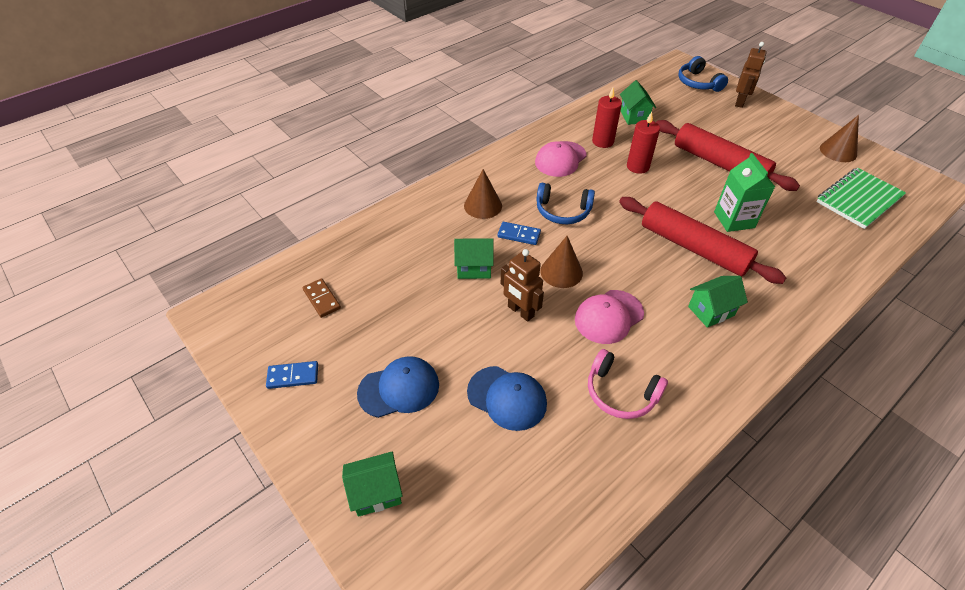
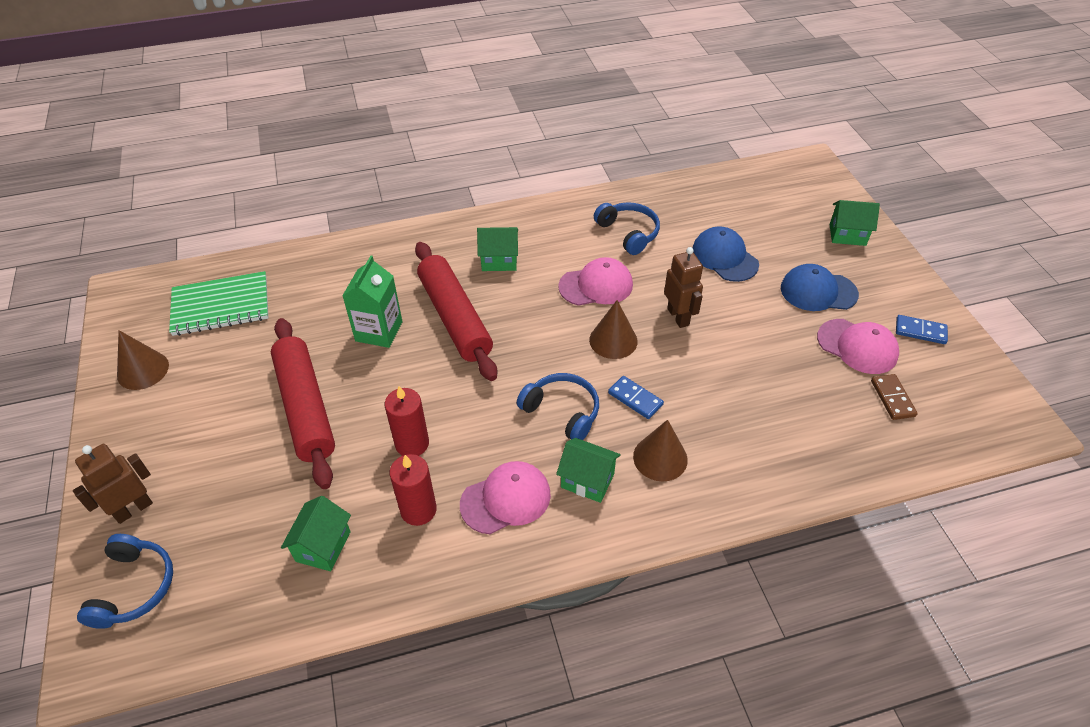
camera: 155 degrees left, 0 degrees up
(354, 338) = (857, 346): none -> pink cap
(474, 268) = (707, 376): green house -> green house (587, 480)
(620, 393) = (628, 233): pink headphones -> blue headphones

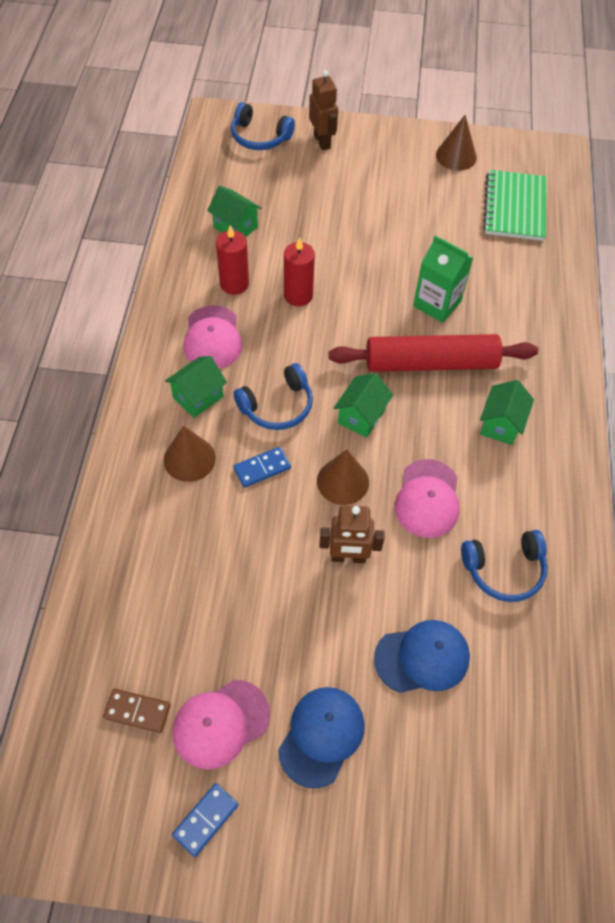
camera: 110 degrees right, 10 degrees up
(306, 407) = (369, 240): red rolling pin -> none
(847, 235) = (406, 851): green house -> green house (361, 416)

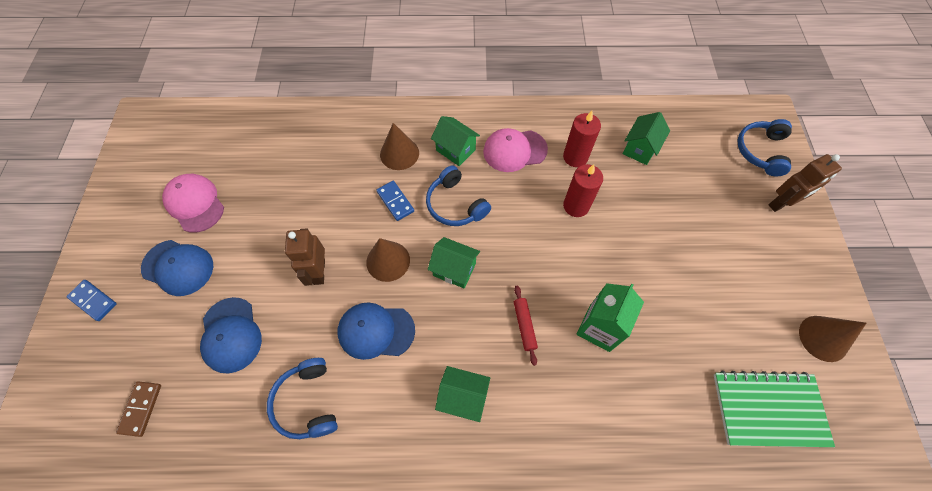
camera: 85 degrees right, 5 degrees up
(137, 711) = (208, 156): brown domino -> brown domino (141, 408)
(205, 820) = (133, 205): blue domino -> blue domino (93, 301)
(427, 498) = (376, 331): pink cap -> blue cap
(430, 363) = (524, 325): red rolling pin -> red rolling pin, size x0.41

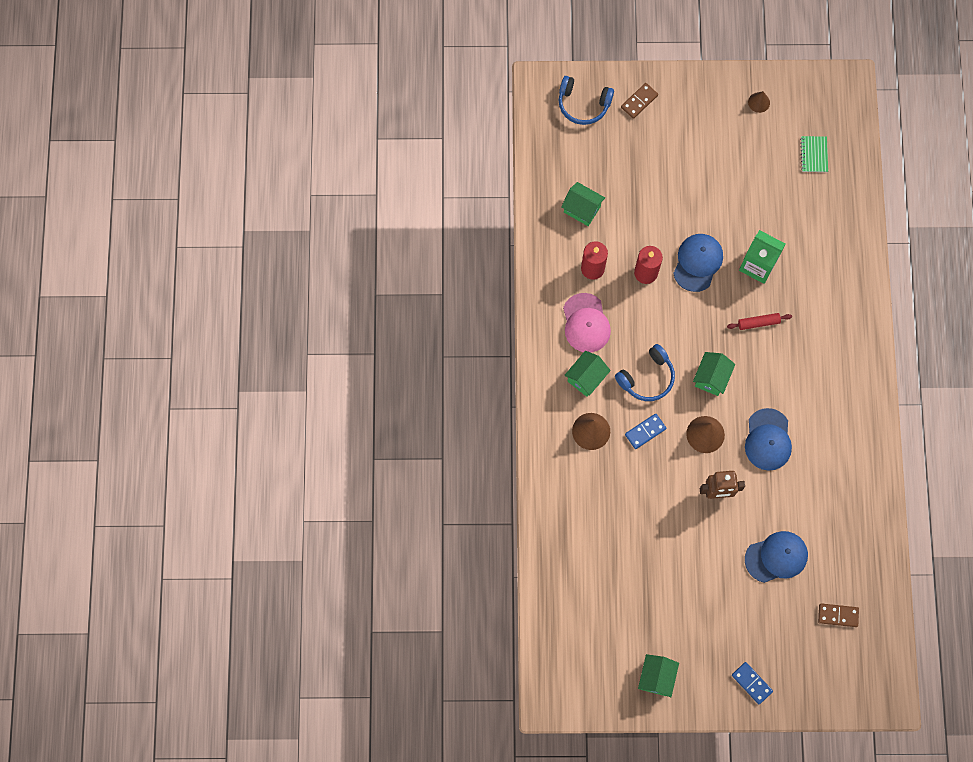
camera: 90 degrees left, 10 degrees up
(93, 301) = (751, 683): blue domino -> blue domino turned 75 degrees counterclockwise
(178, 267) = (717, 617): blue cap -> blue cap (697, 262)
(195, 204) = (652, 617): pink cap -> none
(307, 402) = (826, 487): blue headphones -> none
(463, 397) = (816, 370): green house -> green house (656, 677)
(768, 409) = (814, 155): green notebook -> green notebook, size x0.51
(781, 204) = (639, 101): brown robot -> brown domino
(823, 338) = (759, 102): brown cone -> brown cone, size x0.61

